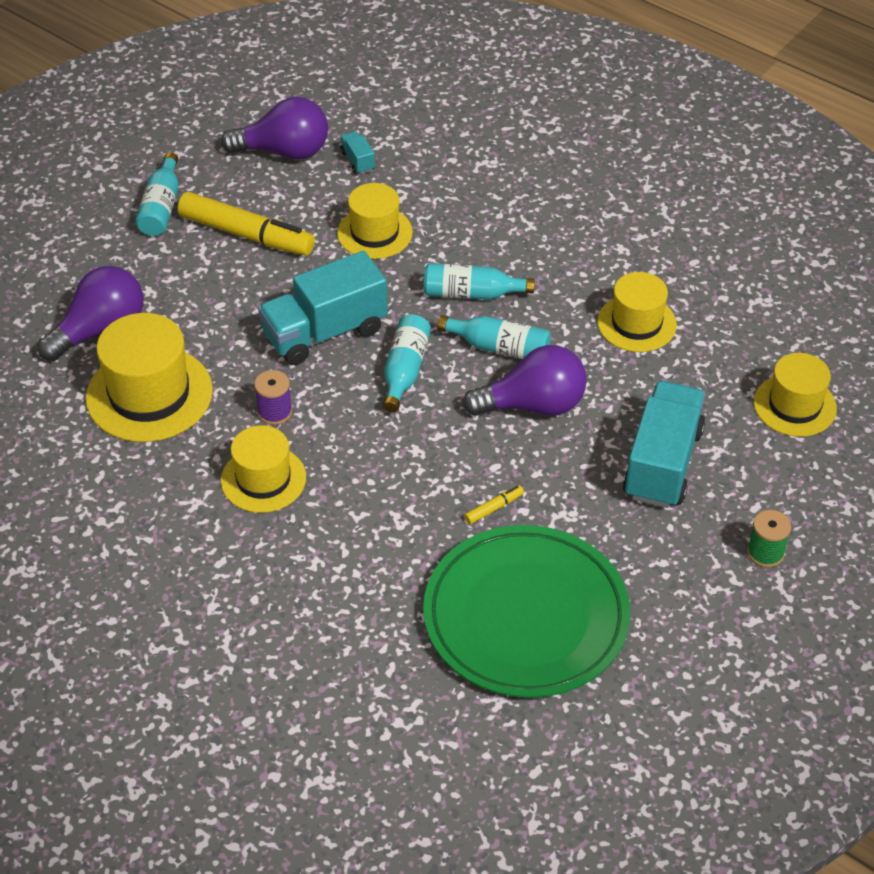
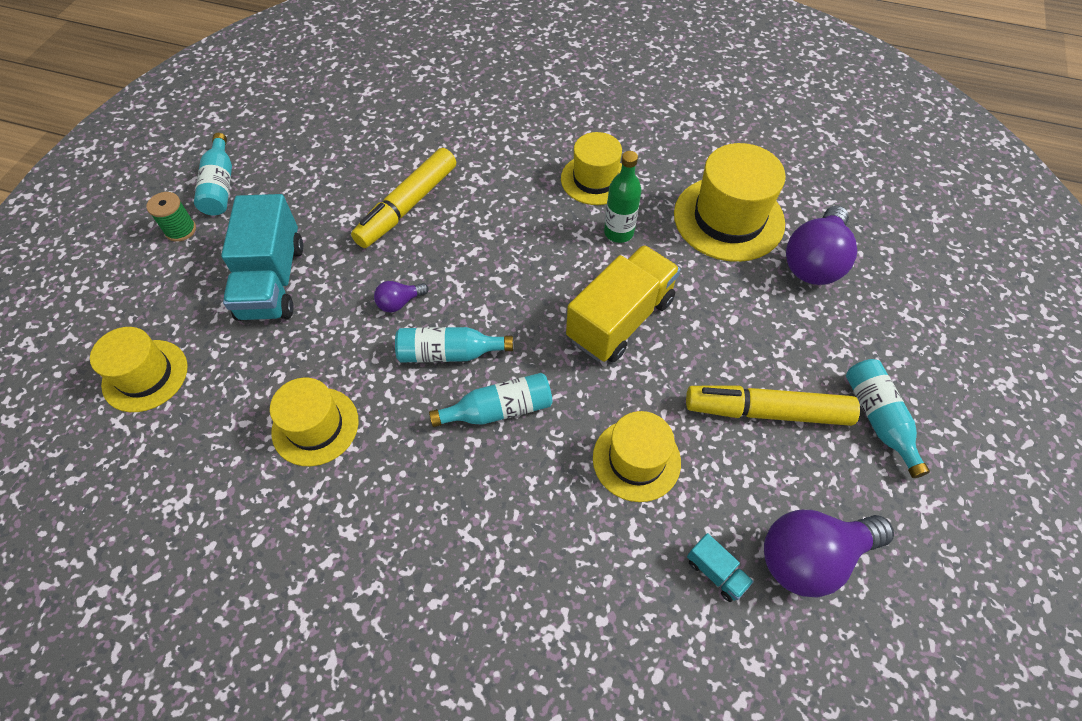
camera: 160 degrees right, 10 degrees up
(275, 412) = (618, 232): purple spool -> green bottle
(325, 332) = (620, 319): turquoise truck -> yellow truck
(405, 370) = (528, 302): turquoise bottle -> turquoise bottle (220, 186)
(494, 508) = (407, 206): yellow marker -> yellow marker, size x2.47
(526, 617) = (361, 141): green plate -> none
(533, 405) = (399, 302): purple light bulb -> purple light bulb, size x0.47

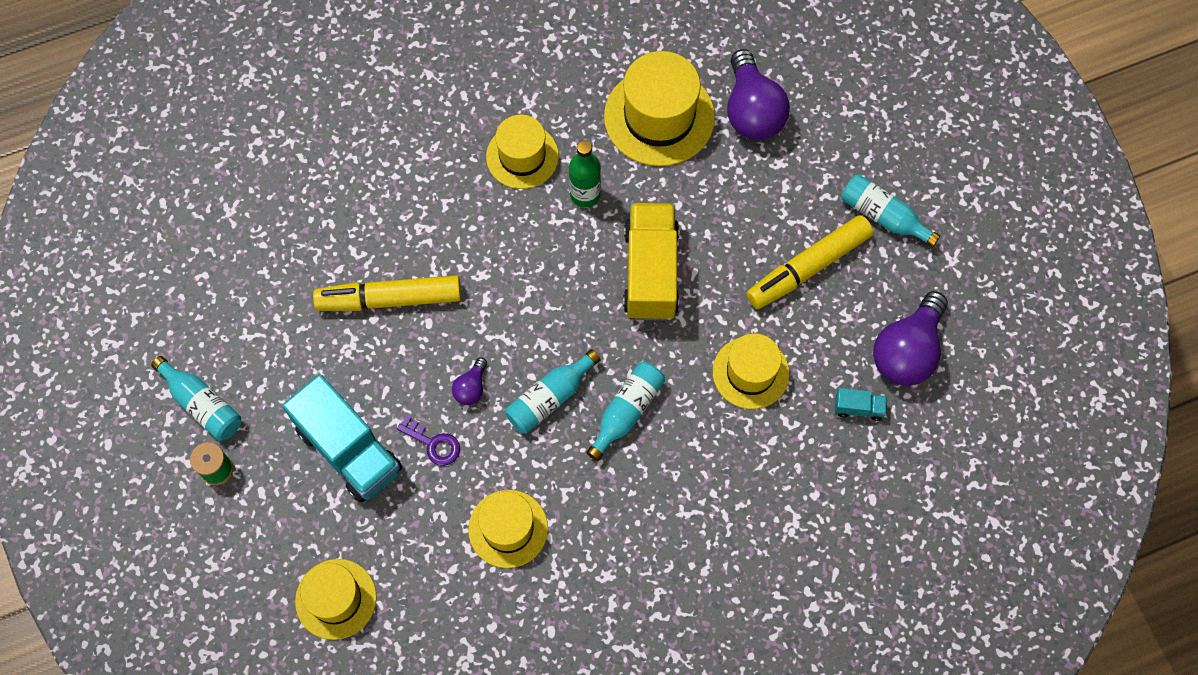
camera: 40 degrees left, 10 degrees up
(331, 321) = (433, 444): none -> purple key
(407, 206) = (390, 299): yellow marker -> yellow marker turned 90 degrees clockwise

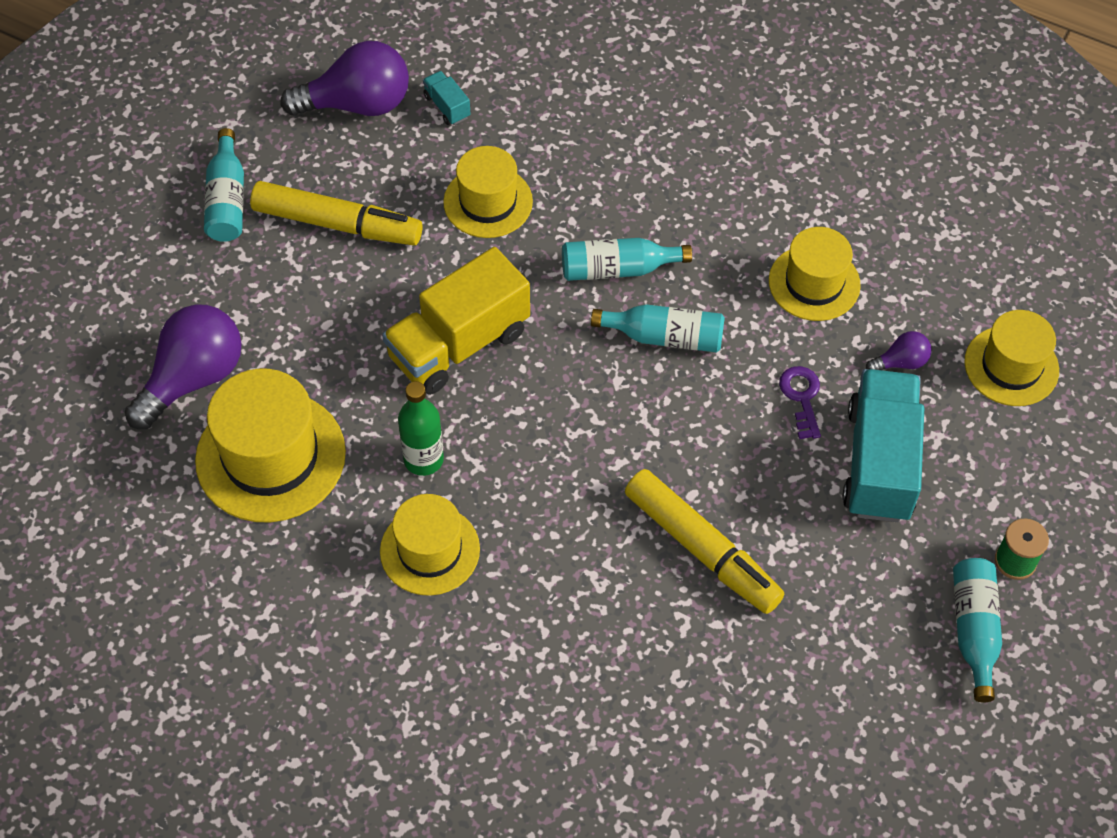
camera: 130 degrees left, 10 degrees down
(471, 388) = (719, 407): purple light bulb -> purple light bulb (901, 362)

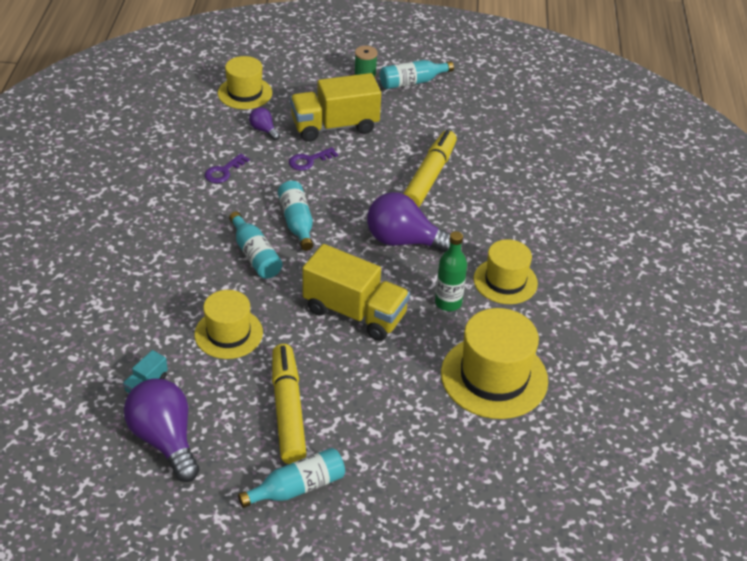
camera: 115 degrees left, 15 degrees down
(193, 378) = (463, 443): purple light bulb -> purple light bulb (404, 241)
(814, 283) = (223, 171): yellow hat -> purple key
(879, 462) = (334, 126): turquoise truck -> yellow truck

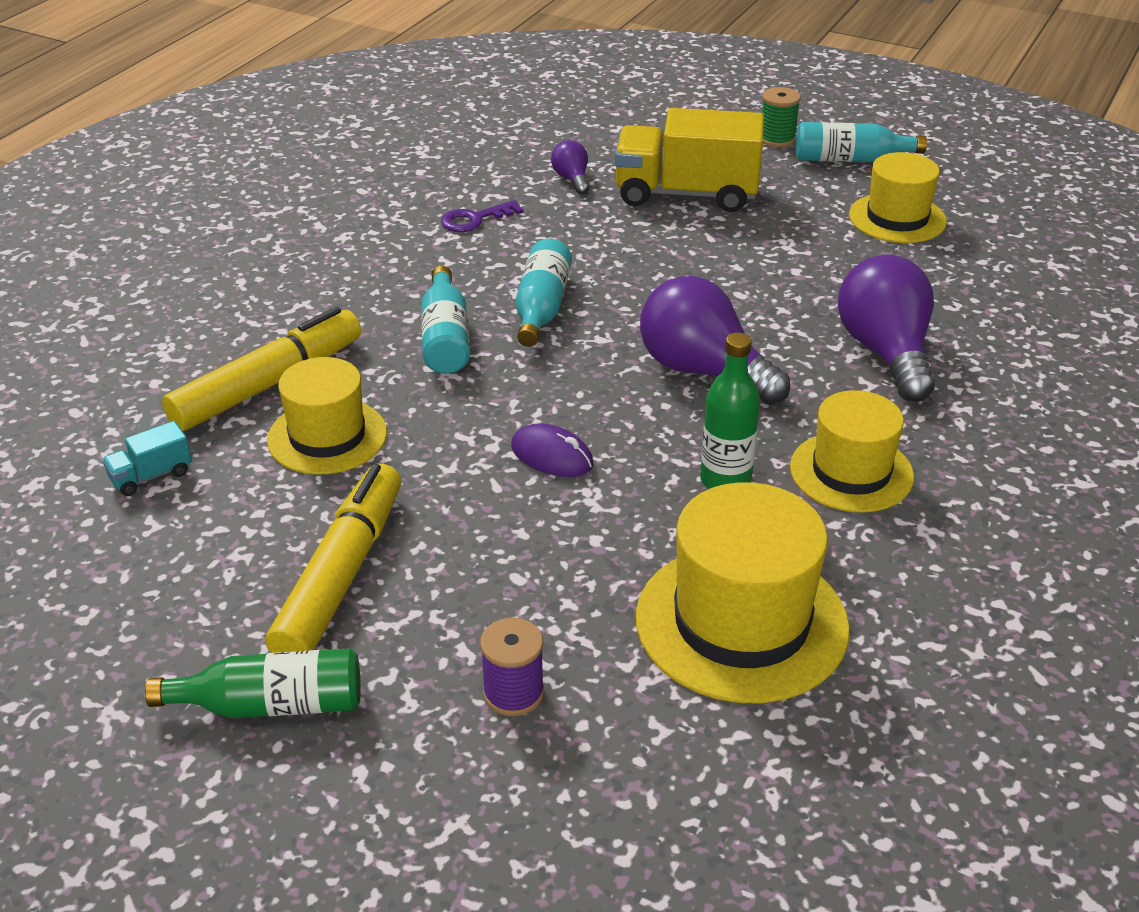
camera: 25 degrees right, 5 degrees down
(165, 439) = (117, 565): purple light bulb -> purple light bulb (885, 352)
(245, 93) = (575, 129): yellow hat -> yellow hat (897, 218)
(297, 487) = (271, 705): turquoise bottle -> green bottle
(309, 161) = (616, 230): purple key -> none
(354, 312) = (552, 456): yellow truck -> purple mouse
(409, 445) = (513, 693): none -> purple spool
(429, 176) = (803, 289): yellow marker -> yellow marker (268, 384)

